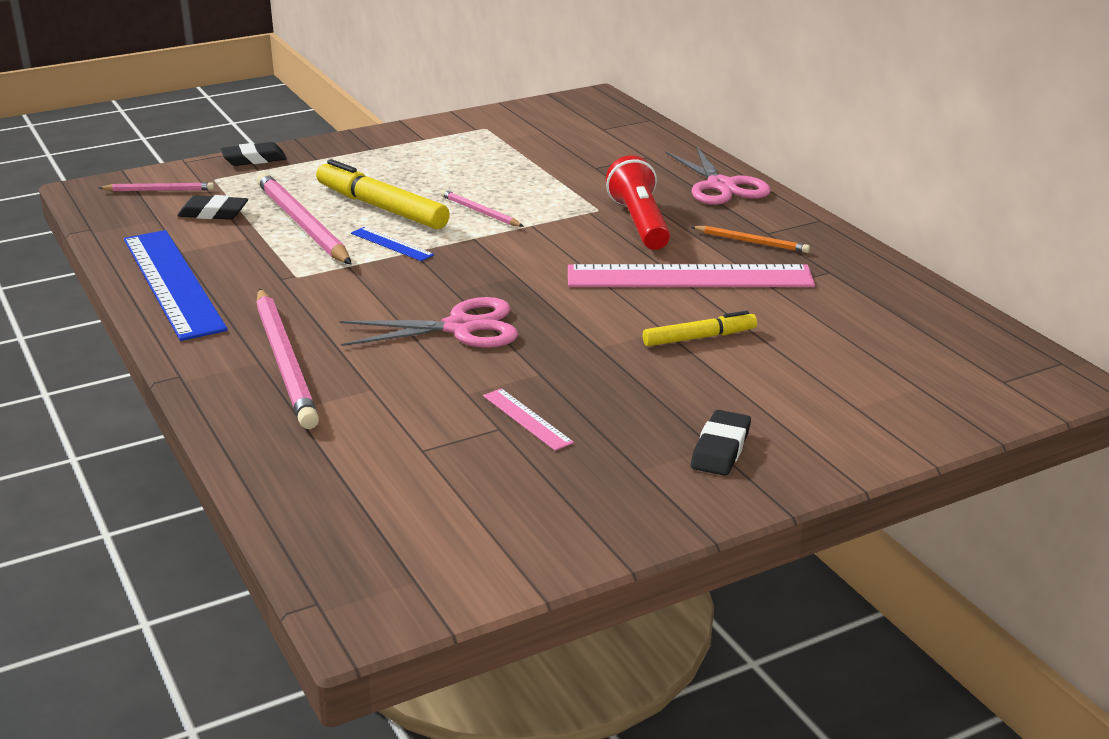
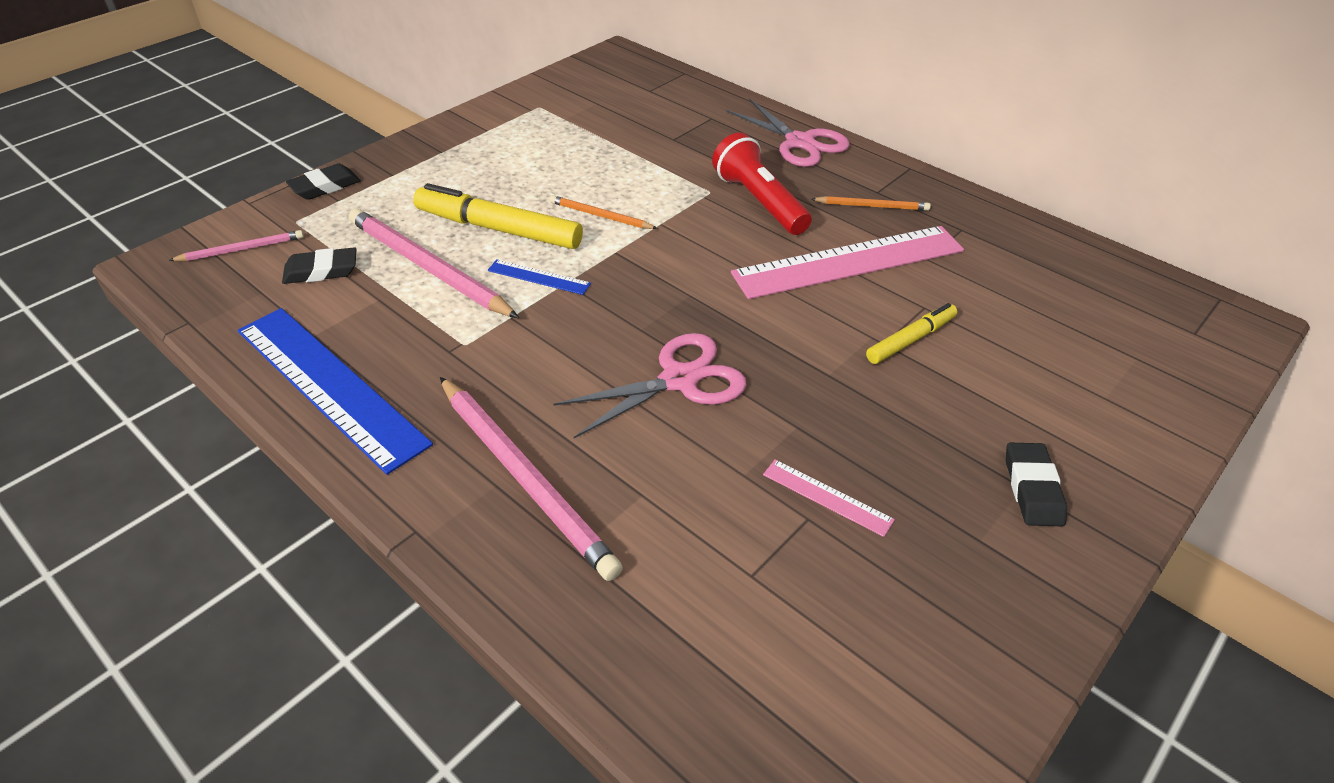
camera: 20 degrees left, 15 degrees up
(480, 212) = (600, 216): pink pencil -> orange pencil

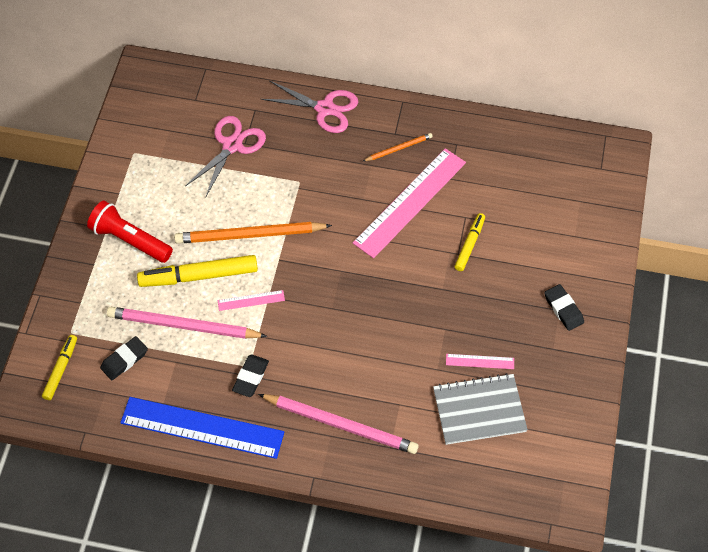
camera: 30 degrees left, 15 degrees up
(241, 249) = (61, 369): pink pencil -> yellow marker
(325, 186) = (61, 296): black eraser -> black eraser (250, 377)
(539, 277) = (251, 300): blue ruler -> pink ruler
(600, 216) = (250, 235): orange pencil -> orange pencil, size x1.97
(679, 380) = (373, 331): pink scissors -> pink scissors (232, 145)
(759, 202) = (333, 177): red flashlight -> red flashlight (130, 240)
(776, 571) = (479, 410): none -> grey notebook

